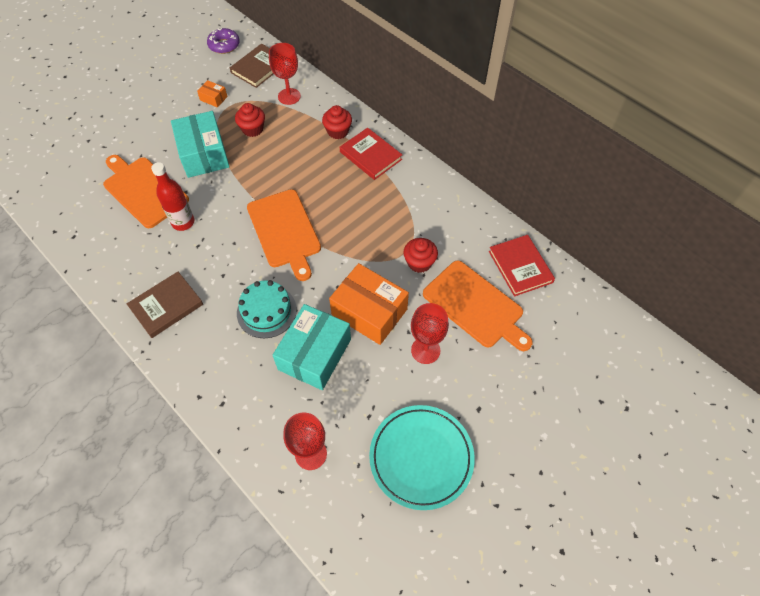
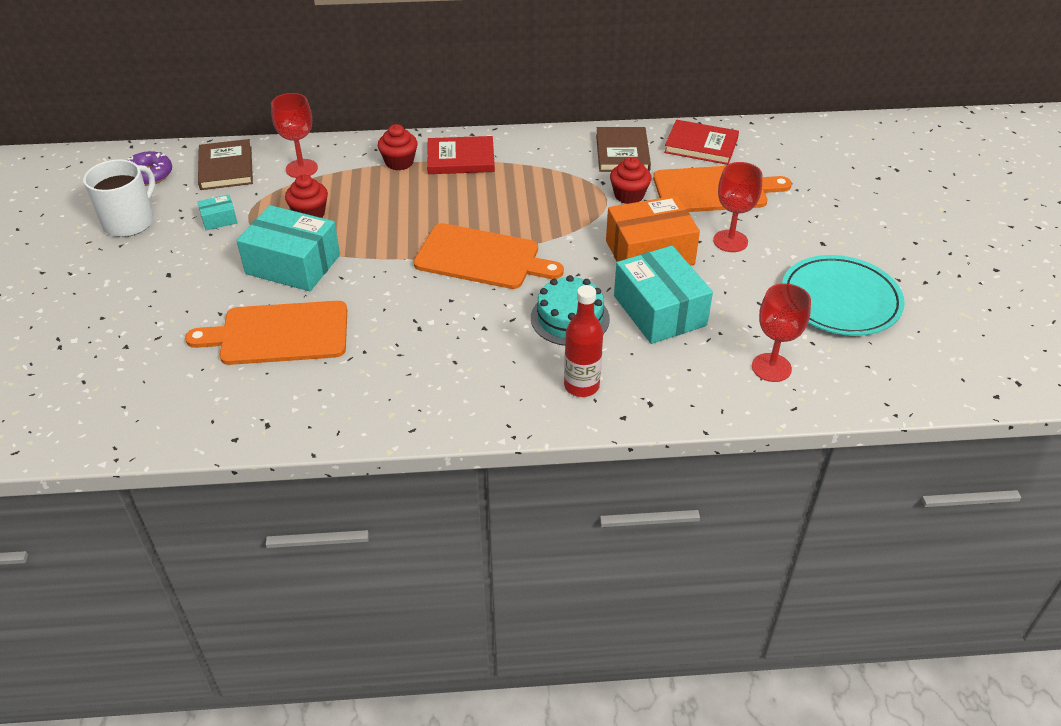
camera: 50 degrees left, 15 degrees down
(166, 306) = (473, 389): brown book -> brown book (622, 153)
(180, 68) = (129, 222): none -> white mug
(183, 222) = (371, 324): red bottle -> red bottle (581, 386)
(213, 98) = (219, 219): orange box -> turquoise box

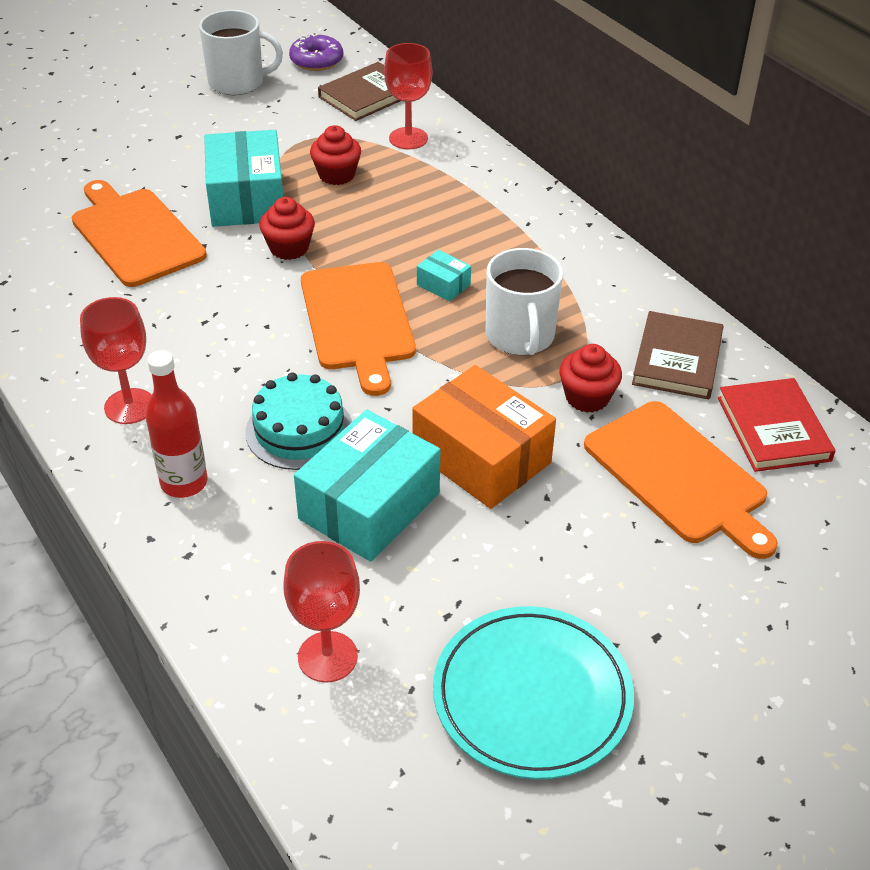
camera: 60 degrees right, 0 degrees up
(219, 219) = (282, 127): turquoise box -> turquoise box (443, 285)
(399, 162) = (481, 195): red cupcake -> red cupcake (289, 248)
(461, 159) = (531, 234): red book -> none
(554, 199) = (520, 336): none -> white mug
(622, 153) = (677, 359): brown book -> brown book turned 45 degrees counterclockwise
(730, 241) = (573, 530): red goblet -> red goblet (129, 406)

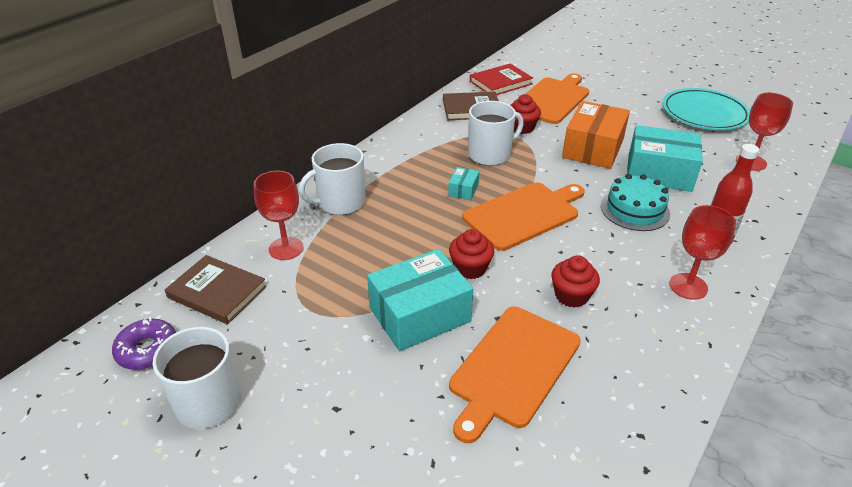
camera: 110 degrees left, 5 degrees down
(336, 175) = (358, 273): red cupcake -> red cupcake (571, 296)
(473, 185) = (340, 202): none -> white mug

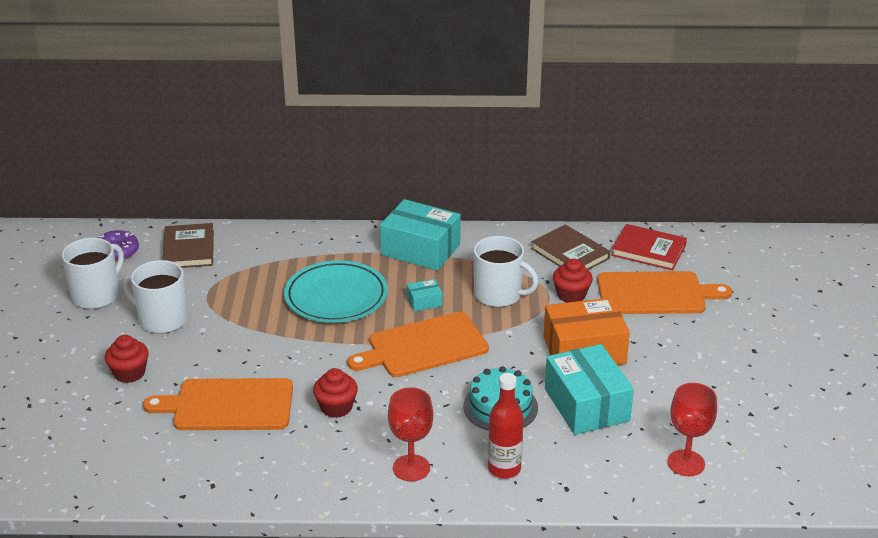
camera: 55 degrees right, 5 degrees down
(286, 248) = (260, 253): red goblet -> none
(340, 202) = (339, 250): white mug -> white mug (162, 319)
(420, 315) = (245, 343): turquoise box -> turquoise box (420, 249)
(470, 268) = (321, 345): red cupcake -> red cupcake (129, 373)
(524, 214) = (423, 346): orange cutting board -> orange cutting board turned 135 degrees clockwise
(704, 113) = (762, 405): turquoise plate -> turquoise plate (336, 296)

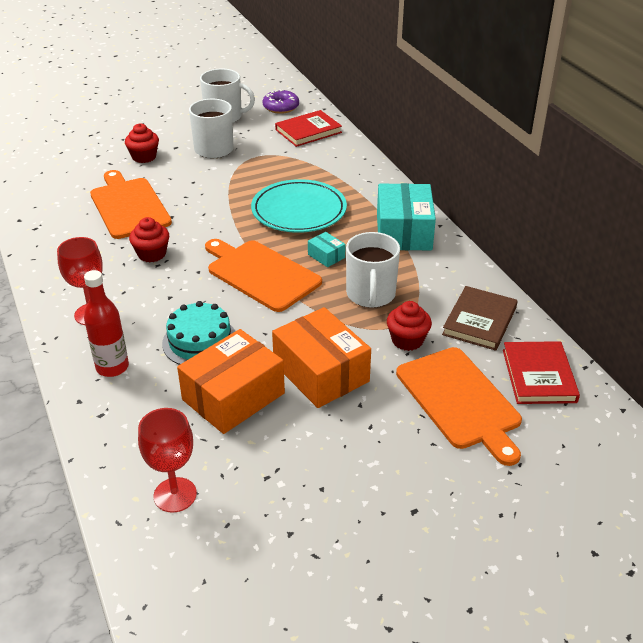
camera: 65 degrees right, 5 degrees up
(189, 249) = (308, 131): brown book -> red book
(586, 405) = (233, 396): turquoise box -> orange box

